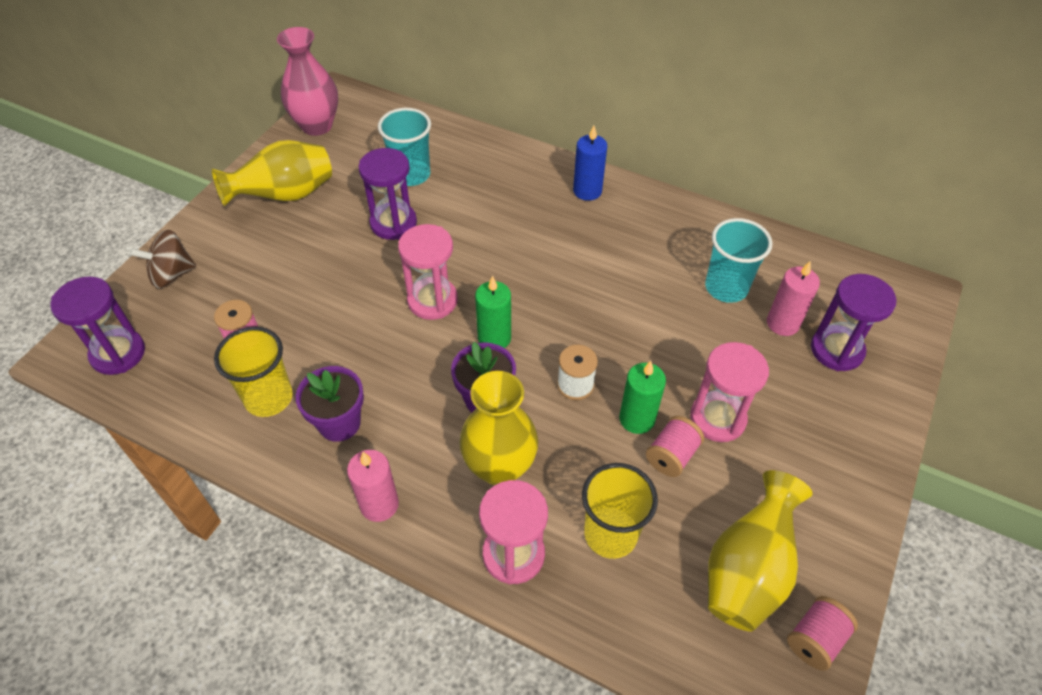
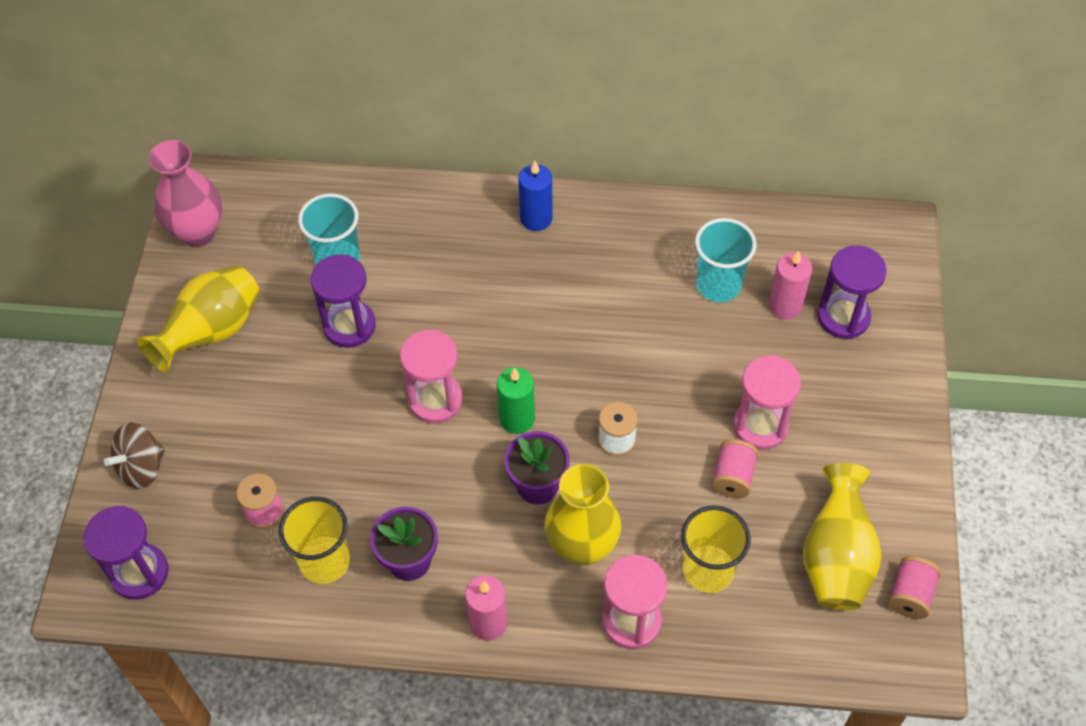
camera: 20 degrees left, 5 degrees up
(637, 419) = (687, 453): green candle -> none

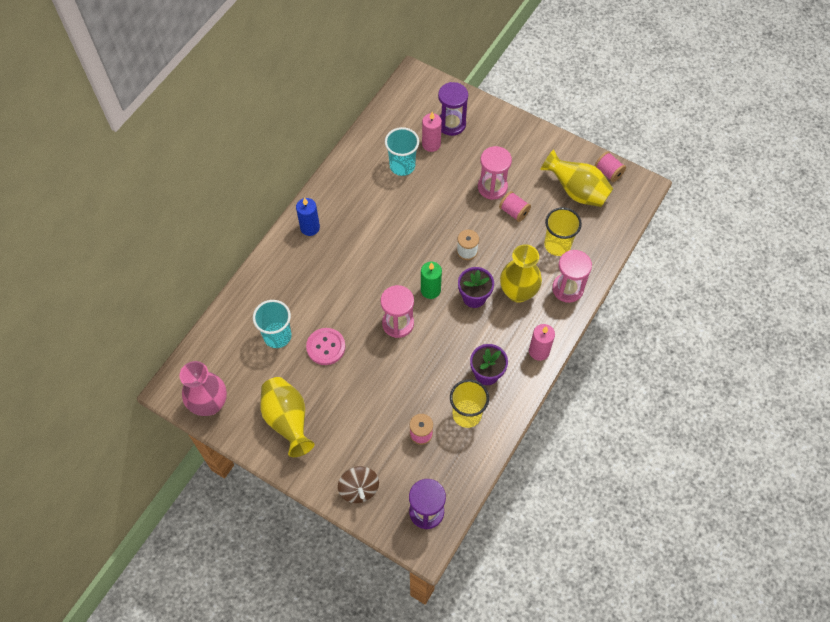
camera: 65 degrees left, 5 degrees up
(349, 326) = (326, 347): purple hourglass -> pink button

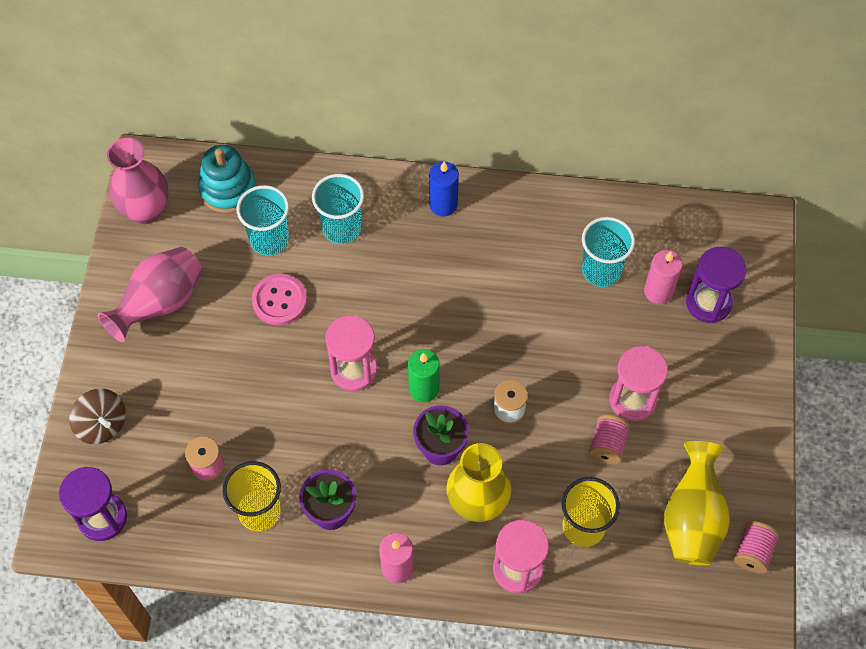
camera: 65 degrees right, 0 degrees up
(224, 346) = (228, 189): none -> turquoise stacking toy
(288, 420) = (160, 303): yellow vase -> pink vase
(293, 291) = (341, 228): none -> turquoise cup
(359, 489) = (102, 424): brown spinning top -> brown spinning top turned 90 degrees counterclockwise

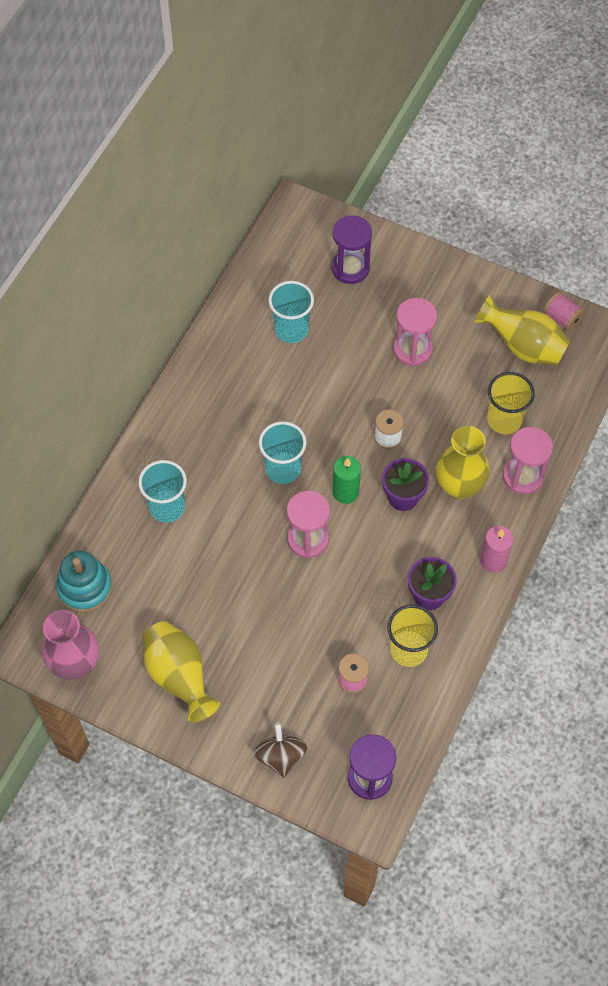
camera: 70 degrees left, 0 degrees up
(102, 424) = (280, 756): brown spinning top -> brown spinning top turned 75 degrees counterclockwise
(160, 303) = (179, 676): pink vase -> yellow vase
(269, 240) = (153, 568): turquoise cup -> turquoise cup (283, 469)
(279, 300) = (217, 577): pink button -> none
(443, 204) = (179, 421): blue candle -> none
(607, 445) = (444, 380): pink spool -> none
(658, 291) = (326, 297): pink candle -> none

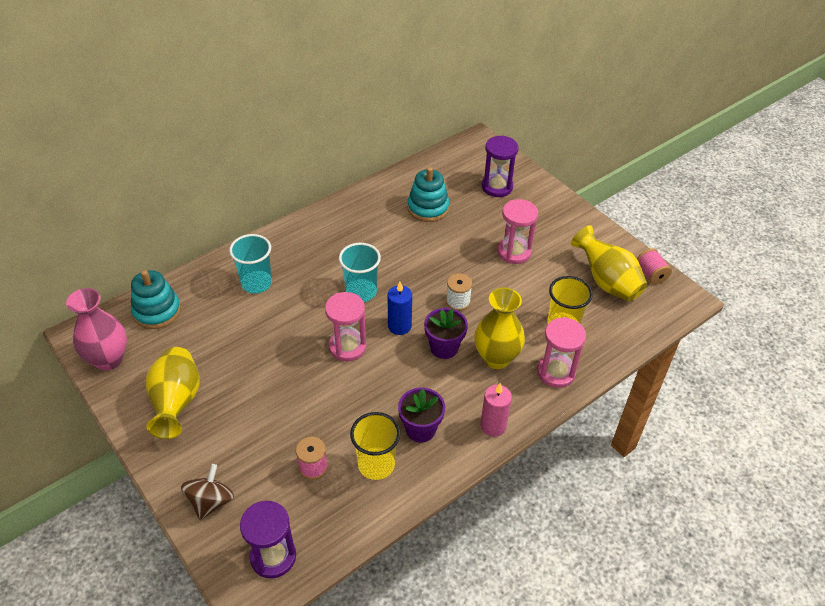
camera: 25 degrees right, 15 degrees down
(291, 329) = (428, 208): turquoise cup -> turquoise stacking toy
(345, 492) = (399, 326): green candle -> blue candle

